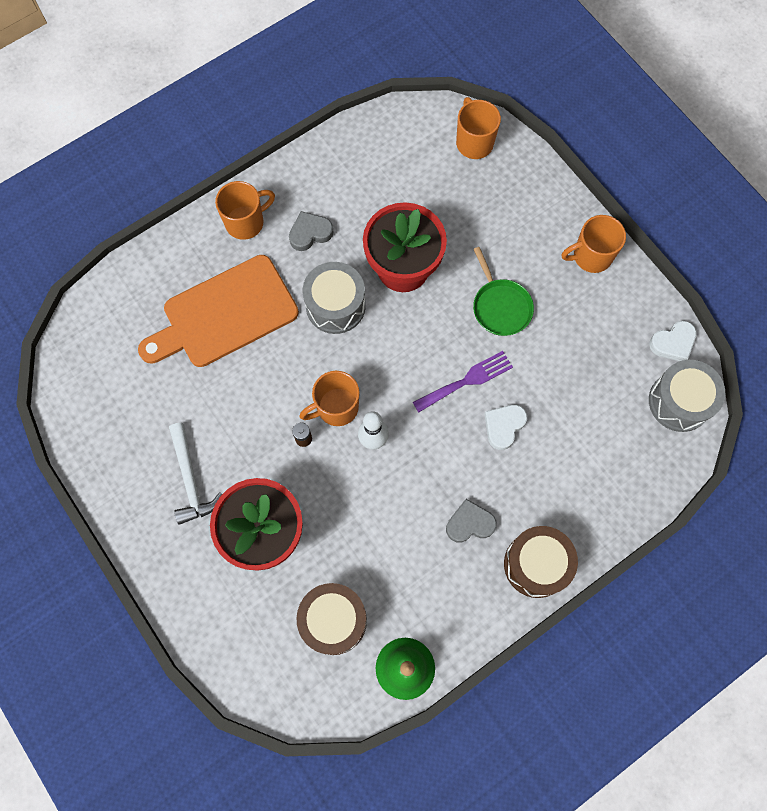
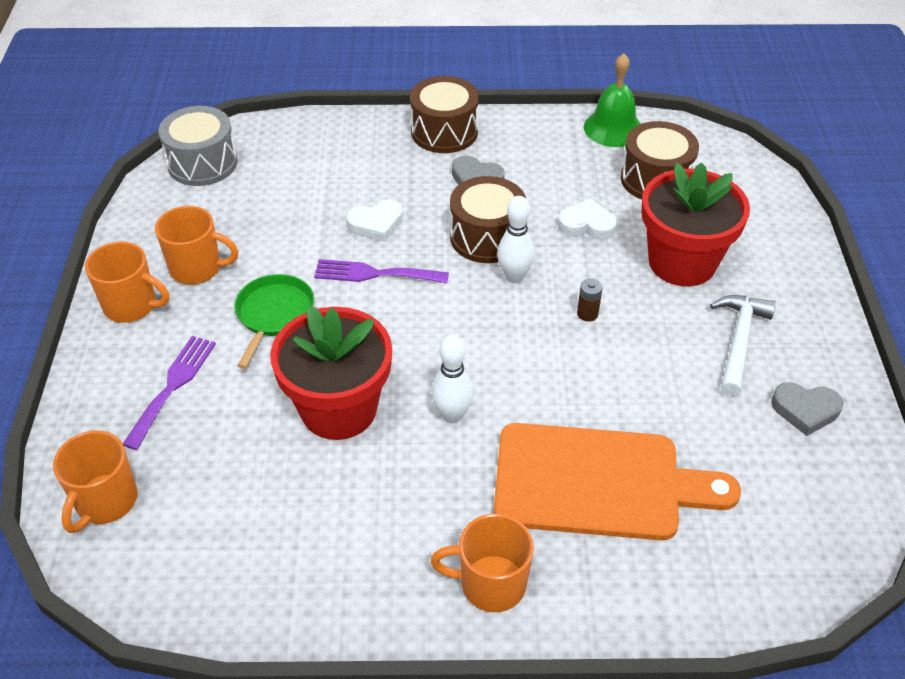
camera: 145 degrees left, 25 degrees down
(310, 233) = (415, 516): grey heart -> grey heart (805, 410)
(335, 305) = (452, 415): grey drum -> white bowling pin
(336, 408) = (531, 321): orange mug -> orange mug (197, 268)
(418, 466) = (486, 237): none -> brown drum
(509, 222) = (173, 386): none -> purple fork
(673, 343) = (152, 201): white heart -> white heart (586, 225)

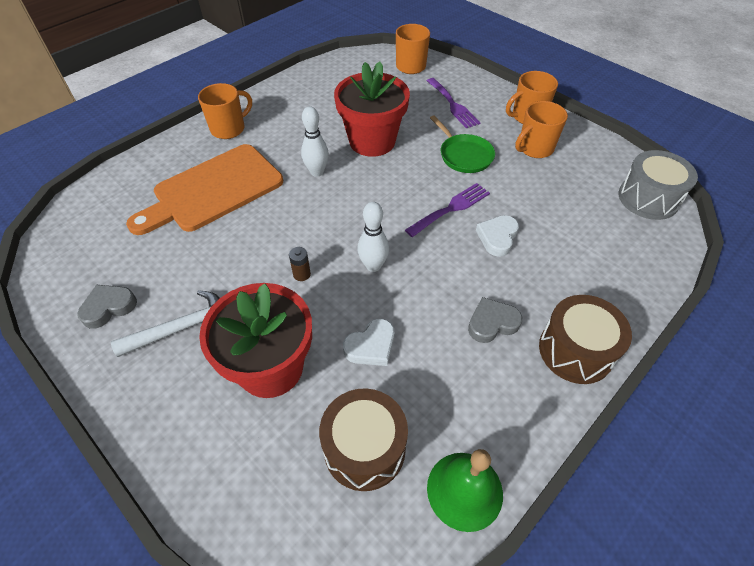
camera: 135 degrees right, 5 degrees up
(486, 237) = (424, 281): brown drum -> none
(739, 341) = (182, 328): white hammer -> white hammer turned 90 degrees counterclockwise

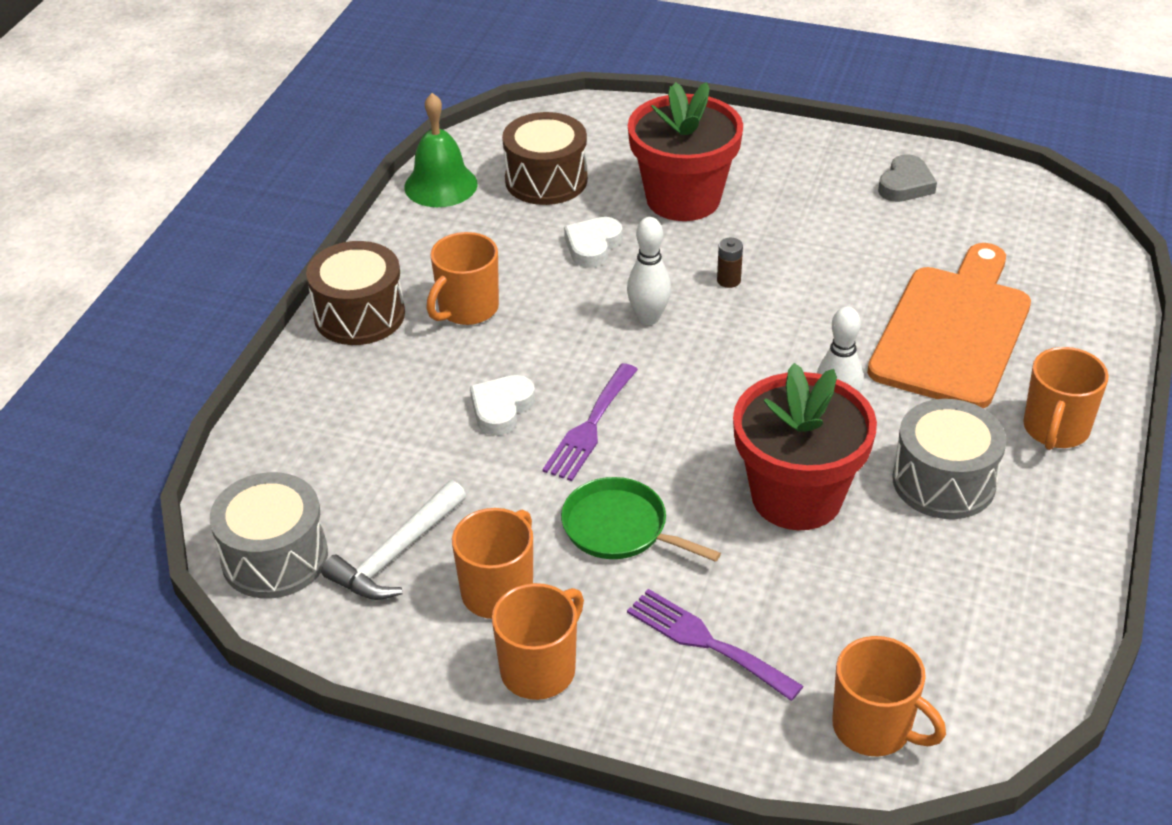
camera: 155 degrees right, 10 degrees down
(182, 328) = (807, 196): white hammer -> white hammer (396, 554)
(302, 126) = (944, 481): none -> grey drum
(492, 323) = (467, 309): grey heart -> orange mug
(497, 237) = (501, 408): white heart -> white heart turned 150 degrees counterclockwise

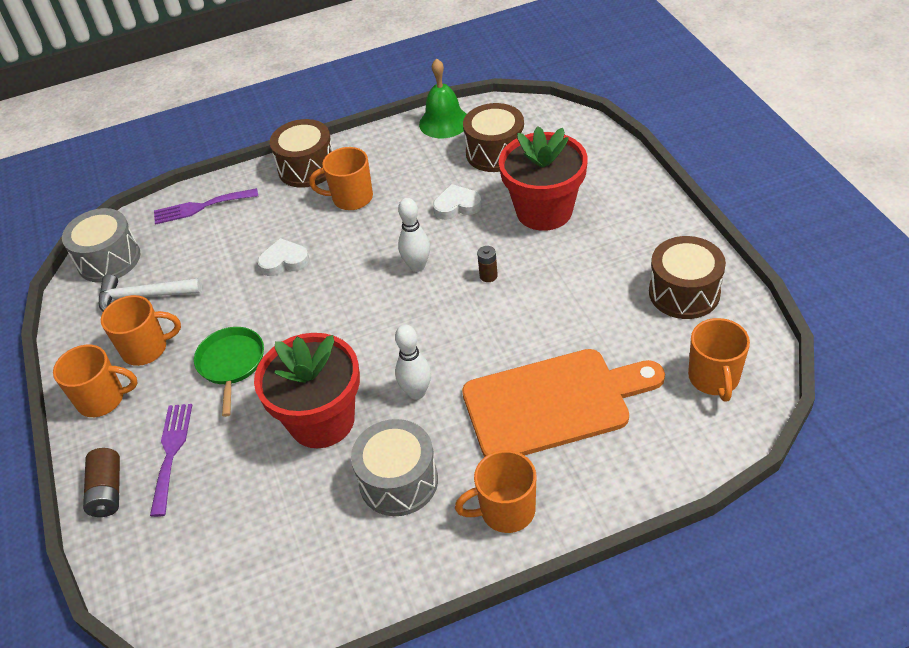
camera: 55 degrees right, 5 degrees up
(590, 427) = (301, 302): purple fork -> purple fork (201, 207)
(706, 727) = (107, 491): none -> brown battery
(874, 728) = (157, 567): orange mug -> orange mug (714, 378)
(905, 184) = (684, 292): grey heart -> brown drum

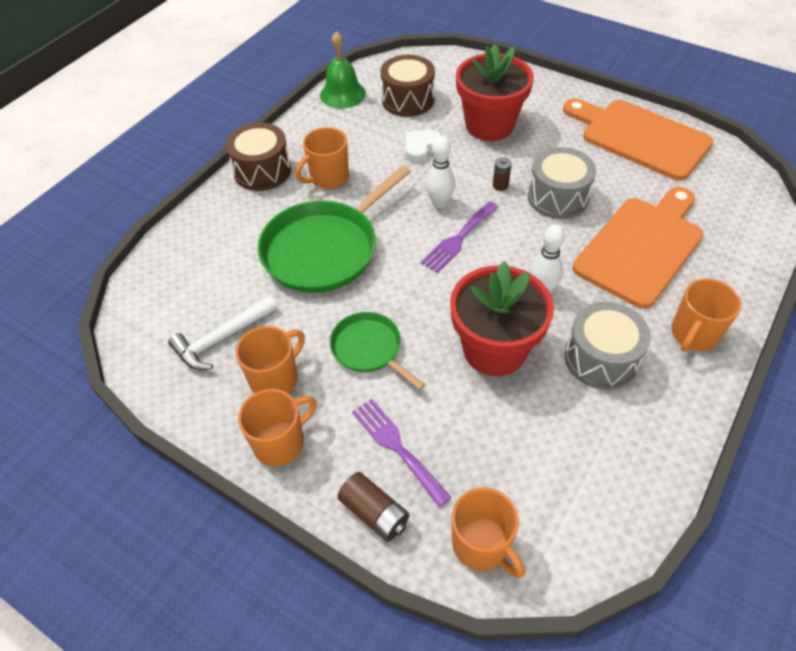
camera: 40 degrees left, 5 degrees up
(109, 259) = (148, 325): grey drum -> grey drum (557, 197)
(201, 207) = (195, 242): purple fork -> purple fork (458, 239)
(284, 261) = (324, 249): white heart -> green pan
(684, 292) = (640, 137): brown drum -> orange cutting board
(714, 378) = (717, 181): orange mug -> orange mug (482, 545)

